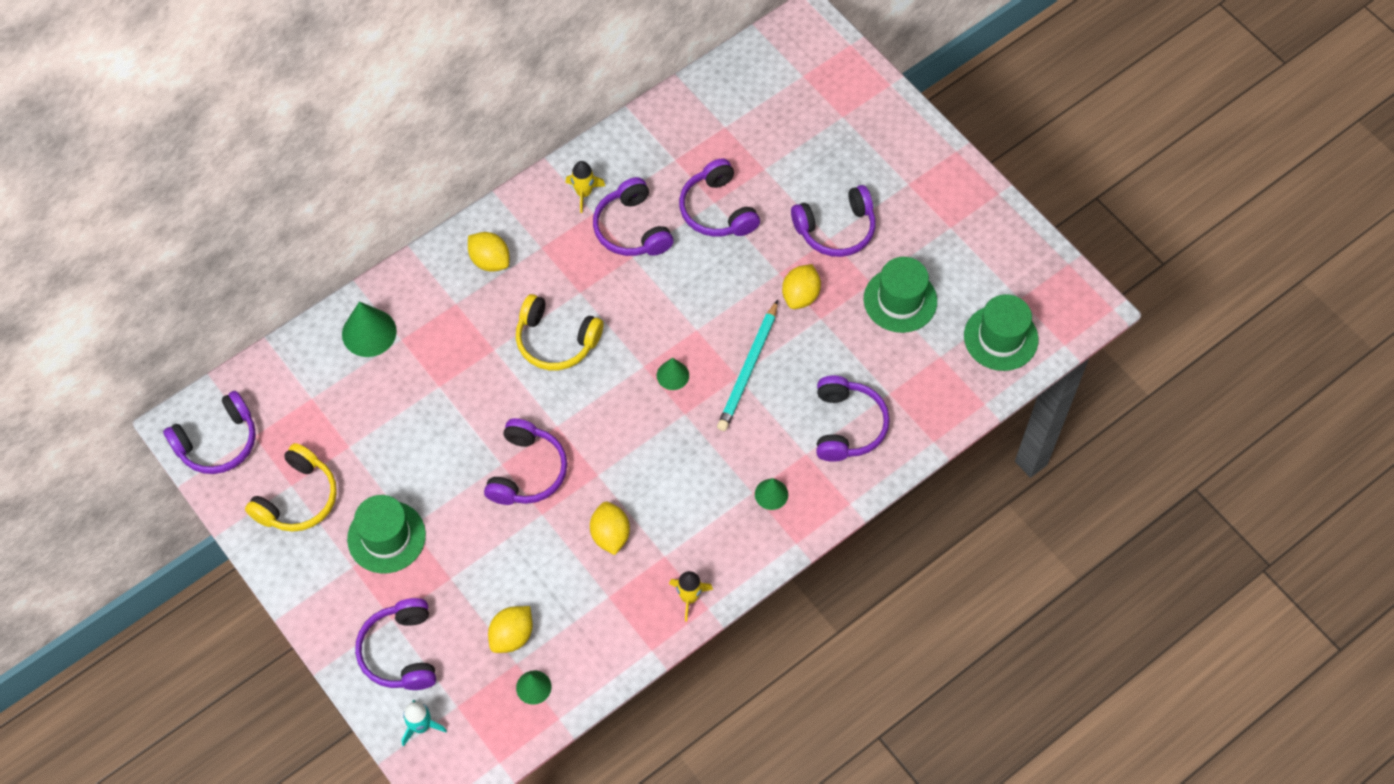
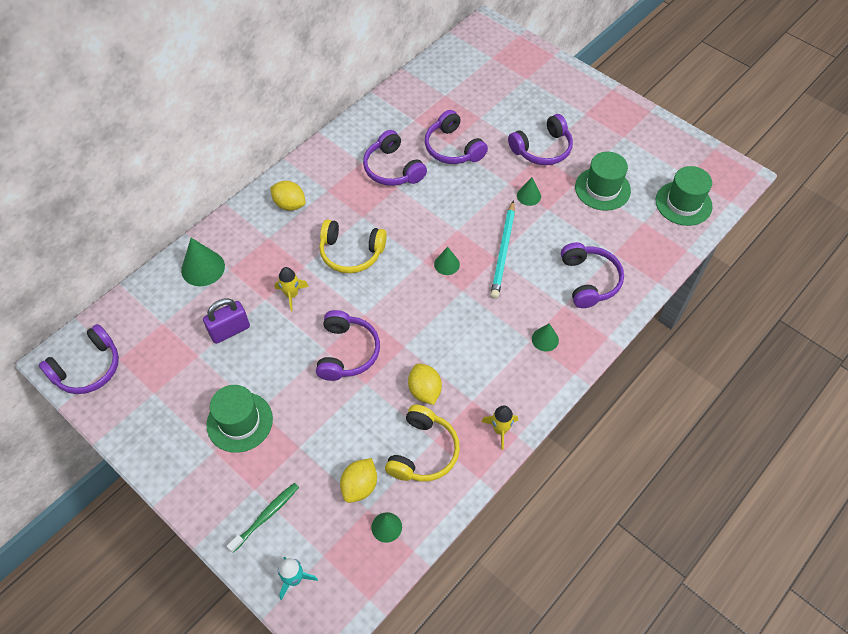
camera: 10 degrees left, 5 degrees down
(298, 498) = (160, 403): yellow headphones -> yellow headphones (423, 452)
(390, 421) = (230, 330): none -> purple padlock
(400, 652) = (266, 516): purple headphones -> green toothbrush
(584, 193) = (352, 150): yellow rocket -> yellow rocket (291, 295)
(800, 295) = (528, 196): yellow lemon -> green cone

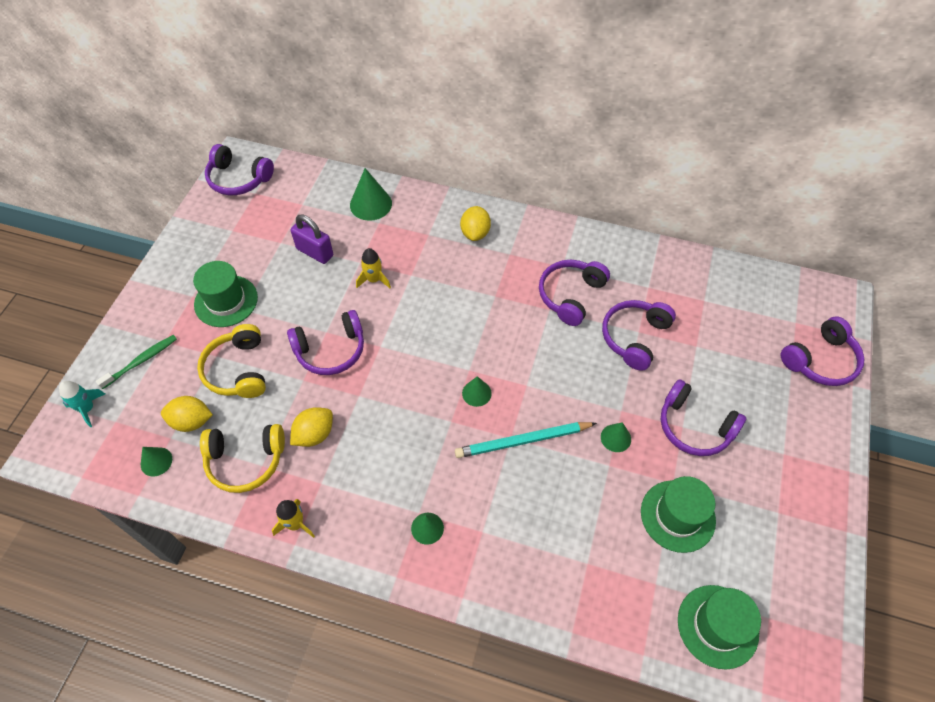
camera: 65 degrees right, 0 degrees up
(266, 516) = (141, 361): green toothbrush -> green toothbrush turned 60 degrees counterclockwise
(351, 253) = (446, 305): yellow headphones -> yellow headphones (238, 370)
(589, 280) = (532, 548): purple headphones -> purple headphones (820, 360)

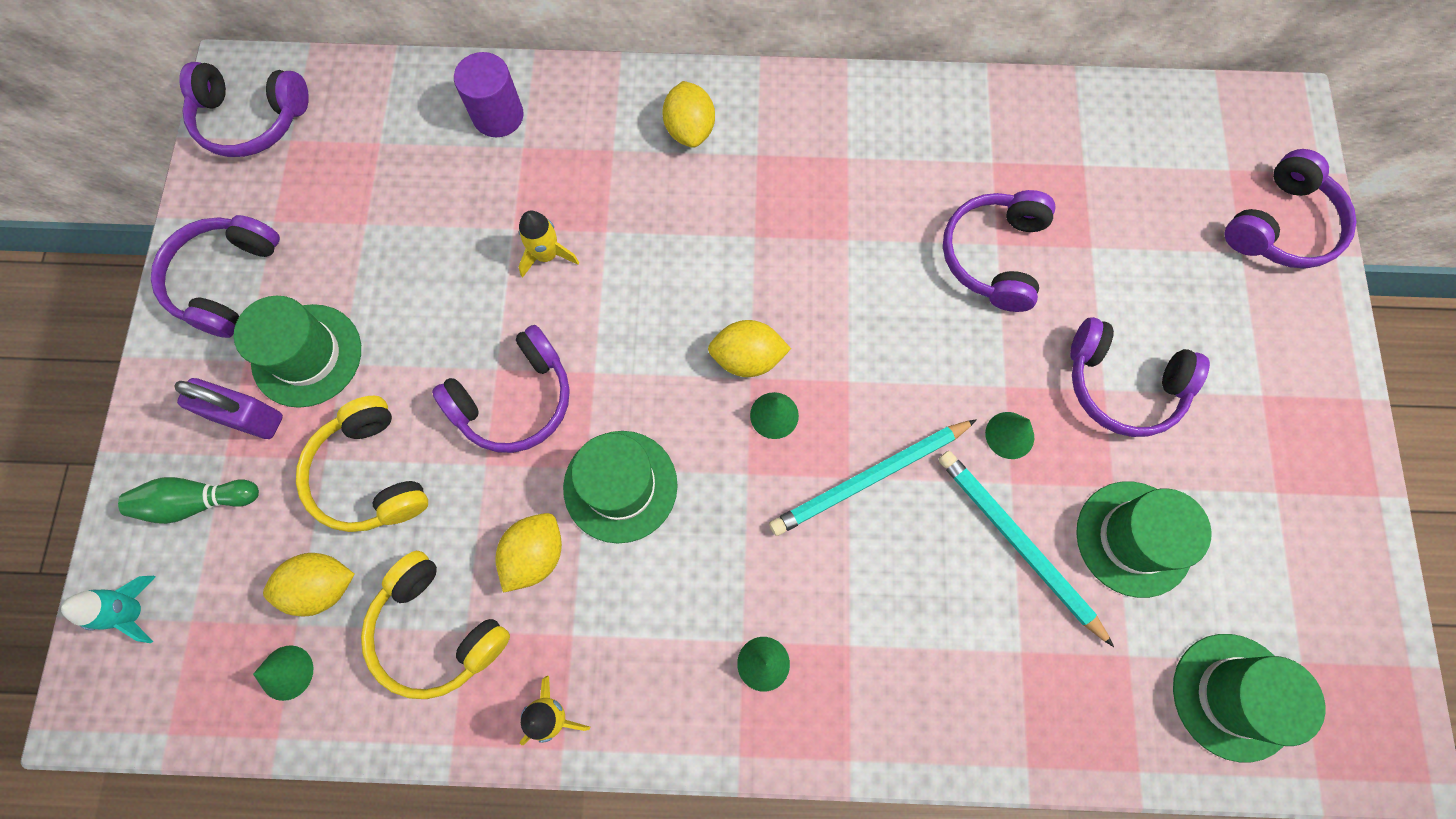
camera: 15 degrees left, 15 degrees up
(141, 361) = (197, 502): green toothbrush -> green bowling pin
(245, 461) = (436, 631): yellow headphones -> yellow headphones turned 60 degrees clockwise
(315, 252) = (431, 228): purple padlock -> purple padlock (248, 417)
(370, 204) = (498, 116): green cone -> purple cylinder
(375, 410) = (620, 486): none -> green hat
(470, 359) = (747, 358): none -> yellow lemon
(570, 295) = (875, 206): purple headphones -> purple headphones (225, 280)
(603, 500) = (1018, 544): none -> turquoise pencil

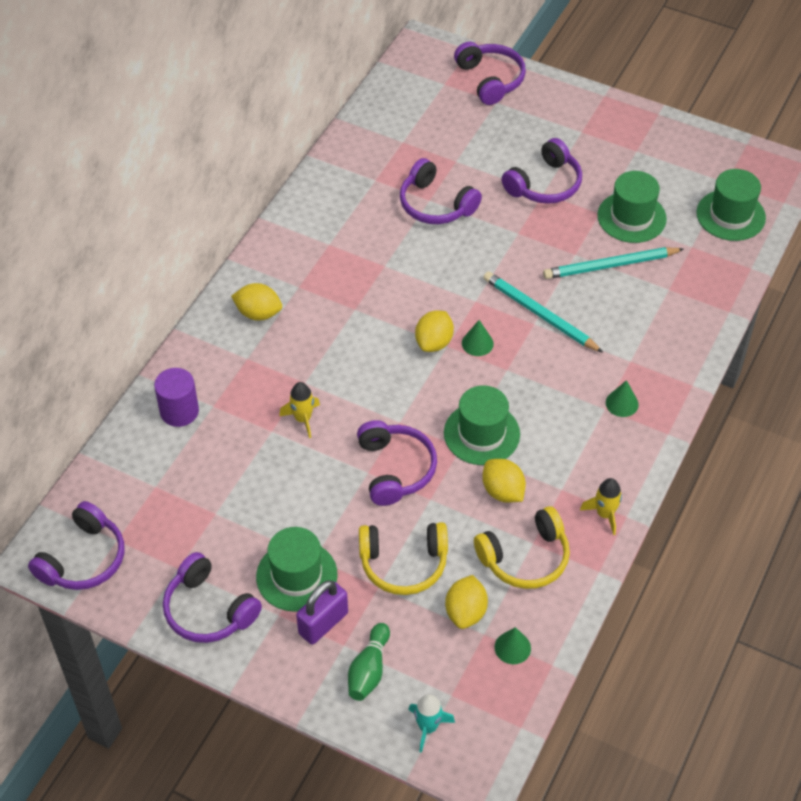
camera: 65 degrees left, 20 degrees down
(869, 478) = (539, 314): turquoise pencil -> turquoise pencil turned 135 degrees clockwise
(1009, 435) = (547, 243): green cone -> none

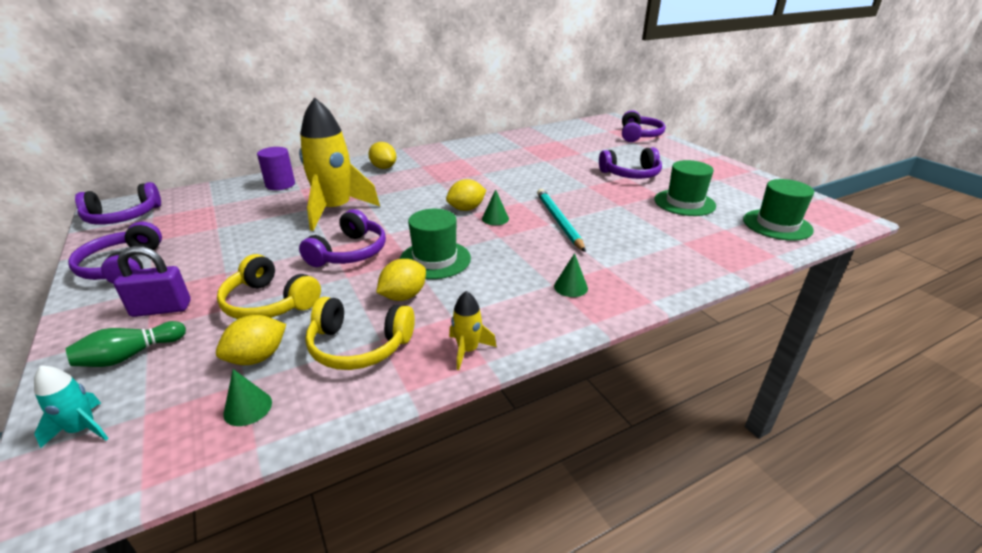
camera: 35 degrees right, 20 degrees down
(296, 576) = (198, 275): green hat -> none
(303, 419) = (335, 210): yellow rocket -> yellow rocket, size x2.27
(435, 205) = (546, 163): purple headphones -> none
(503, 491) = (403, 296): yellow lemon -> yellow lemon turned 45 degrees clockwise
(610, 266) = (642, 217): turquoise pencil -> none

